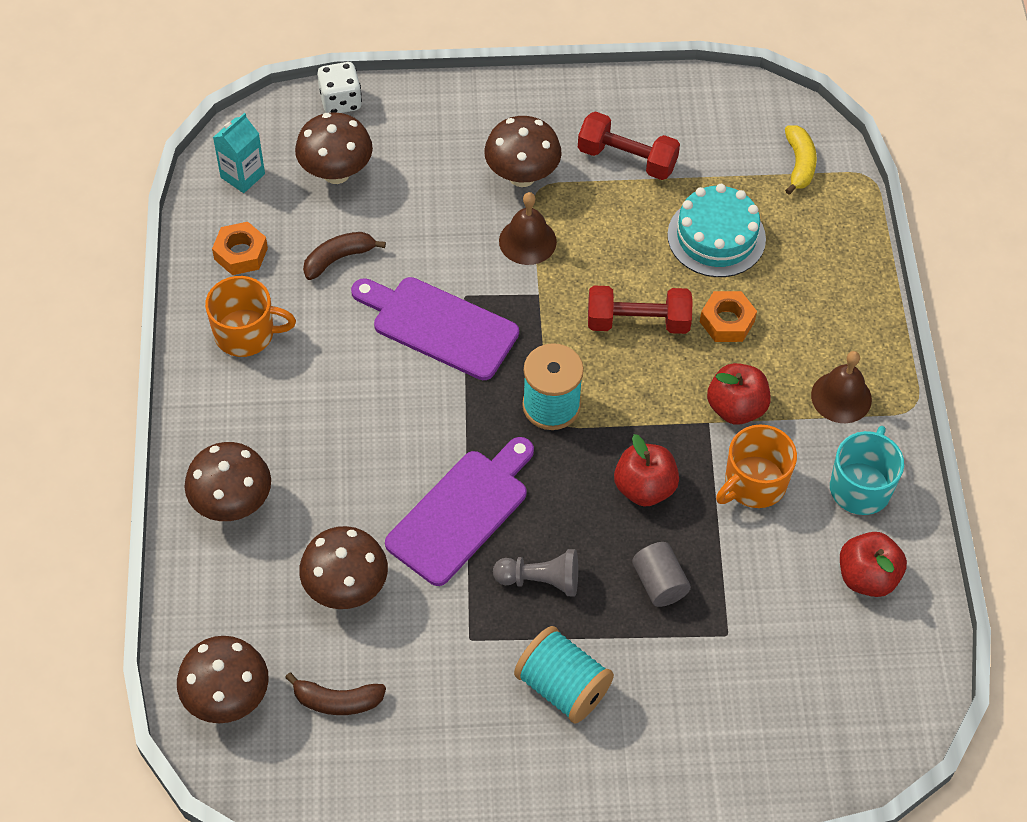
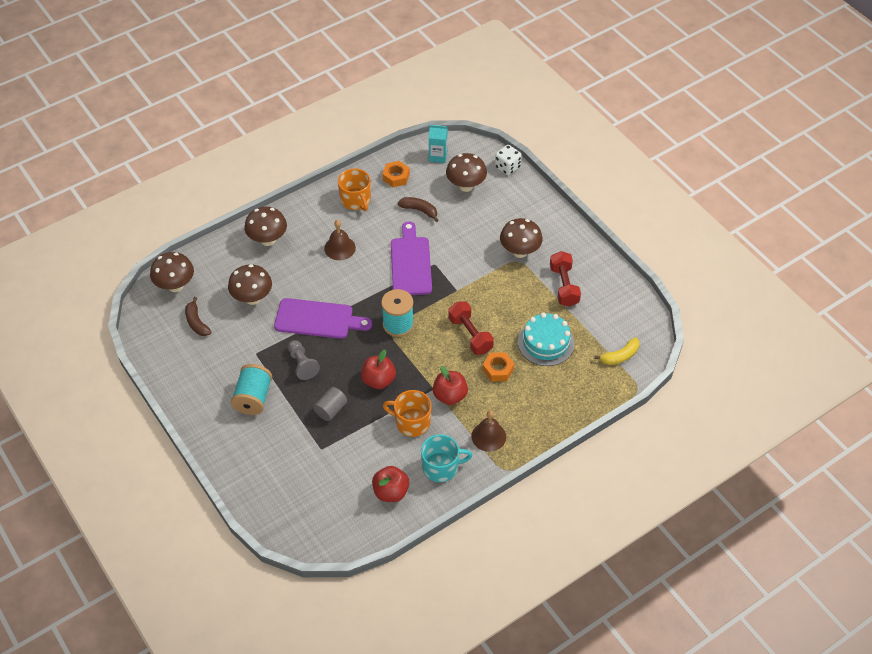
camera: 60 degrees right, 5 degrees down
(527, 241) = (483, 272): brown bell -> brown bell (340, 248)

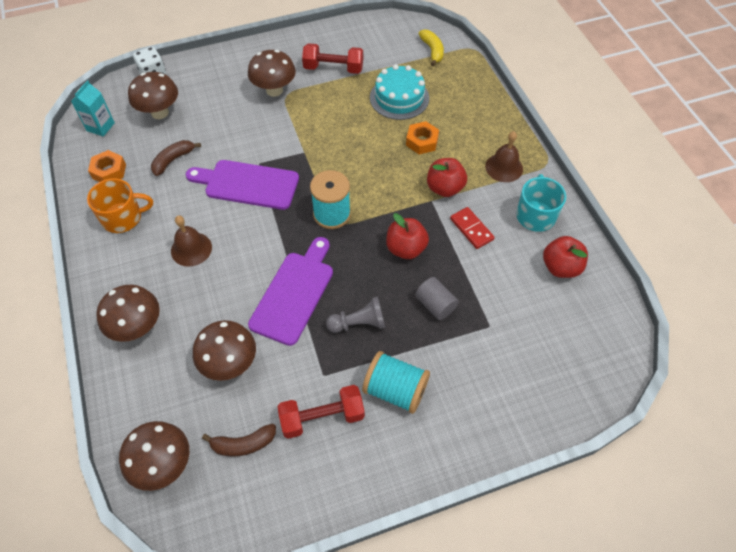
camera: 75 degrees left, 5 degrees up
(411, 422) = (471, 229): orange mug -> red domino
(470, 335) = (369, 154): red dumbbell -> red dumbbell (322, 417)

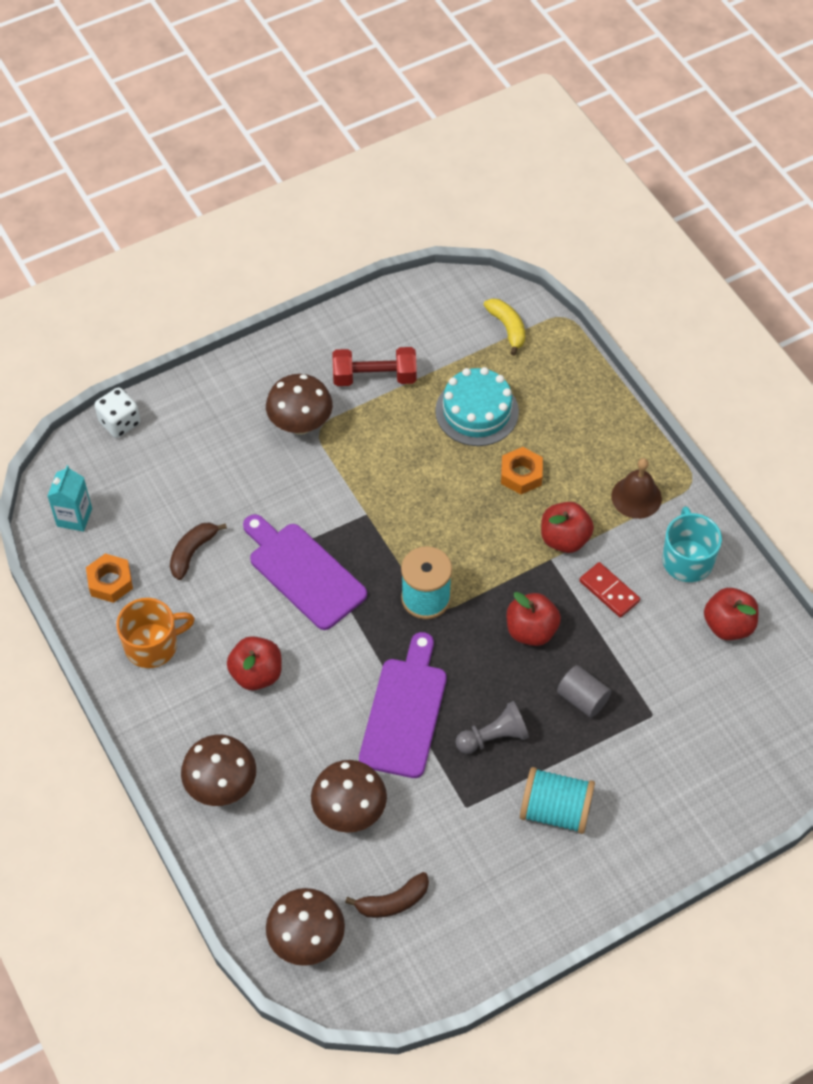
camera: 10 degrees left, 0 degrees up
(160, 113) = (150, 483): brown mushroom -> none
(191, 249) = (256, 674): brown bell -> red apple
(247, 184) = (303, 572): purple cutting board -> purple cutting board turned 45 degrees clockwise
(322, 417) = (477, 856): red dumbbell -> none

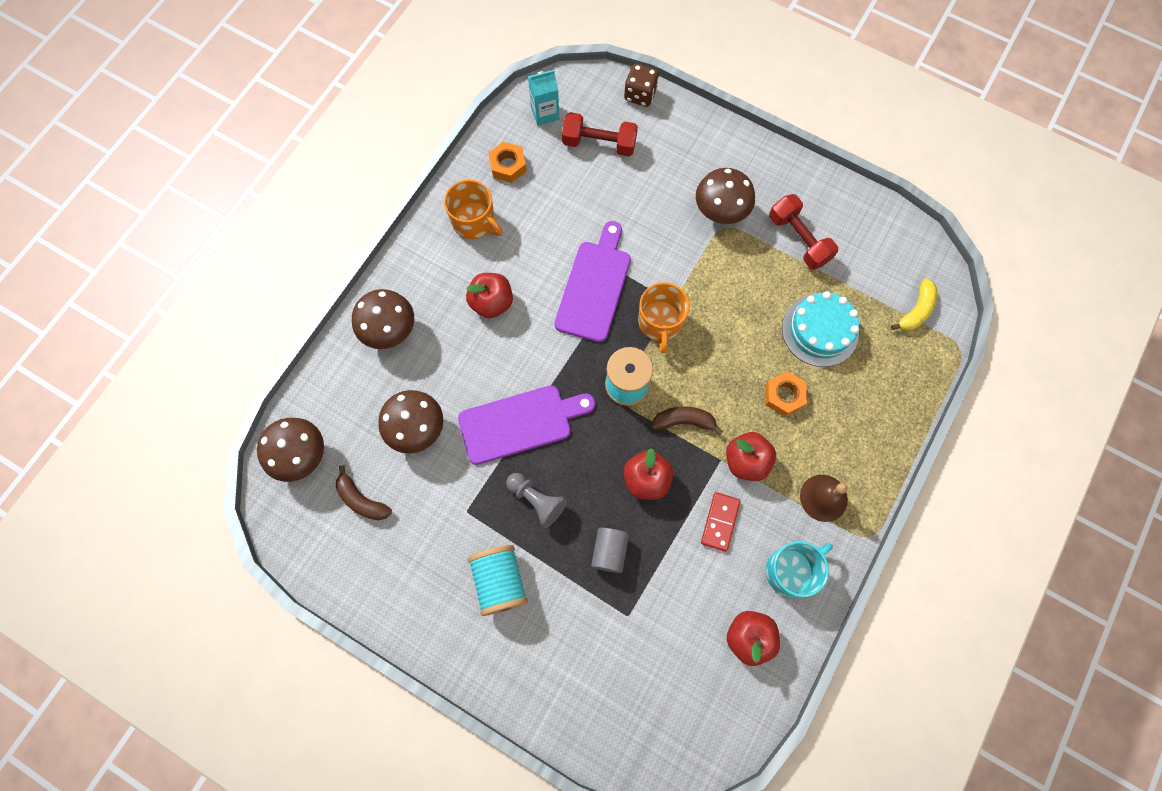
camera: 60 degrees right, 15 degrees up
(120, 422) = (640, 95): white dice -> brown dice
(147, 487) = (599, 143): none -> red dumbbell
(192, 552) = (564, 203): brown banana -> brown banana (684, 421)
(381, 536) = (660, 322): none -> orange mug

